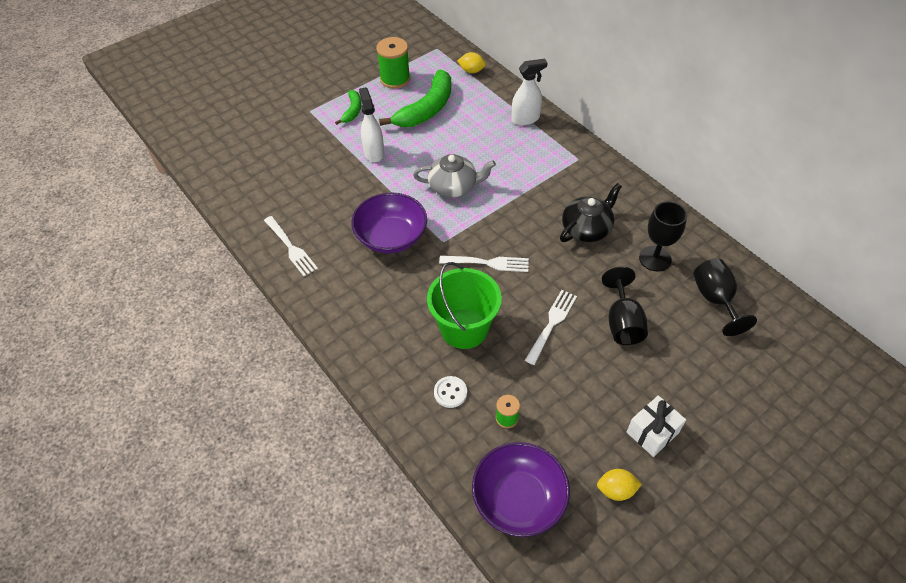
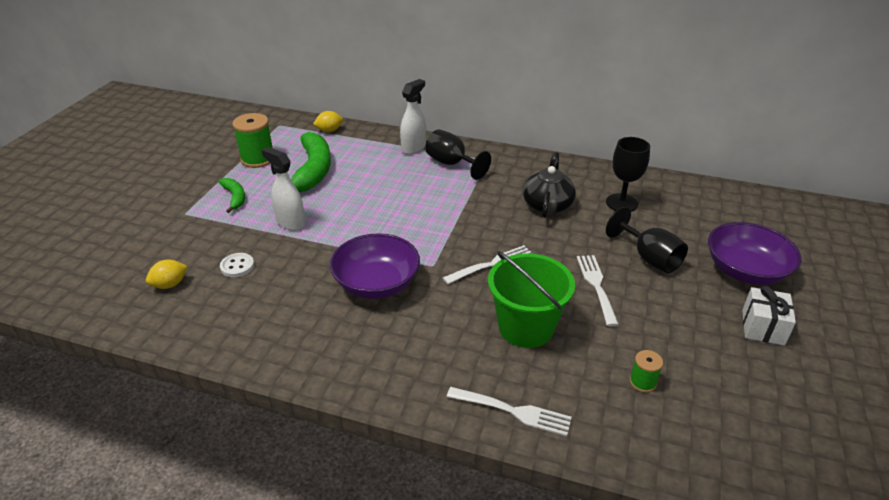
camera: 35 degrees left, 15 degrees down
(291, 247) = (272, 341): white fork -> white fork (513, 411)
(450, 392) = (571, 389): white button -> white button (237, 266)
(453, 186) = (399, 219): grey teapot -> none
(518, 499) = (729, 447): purple bowl -> purple bowl (745, 271)
(616, 490) = (790, 388): yellow lemon -> yellow lemon (170, 284)
(715, 300) = (694, 212): black goblet -> black goblet (452, 164)

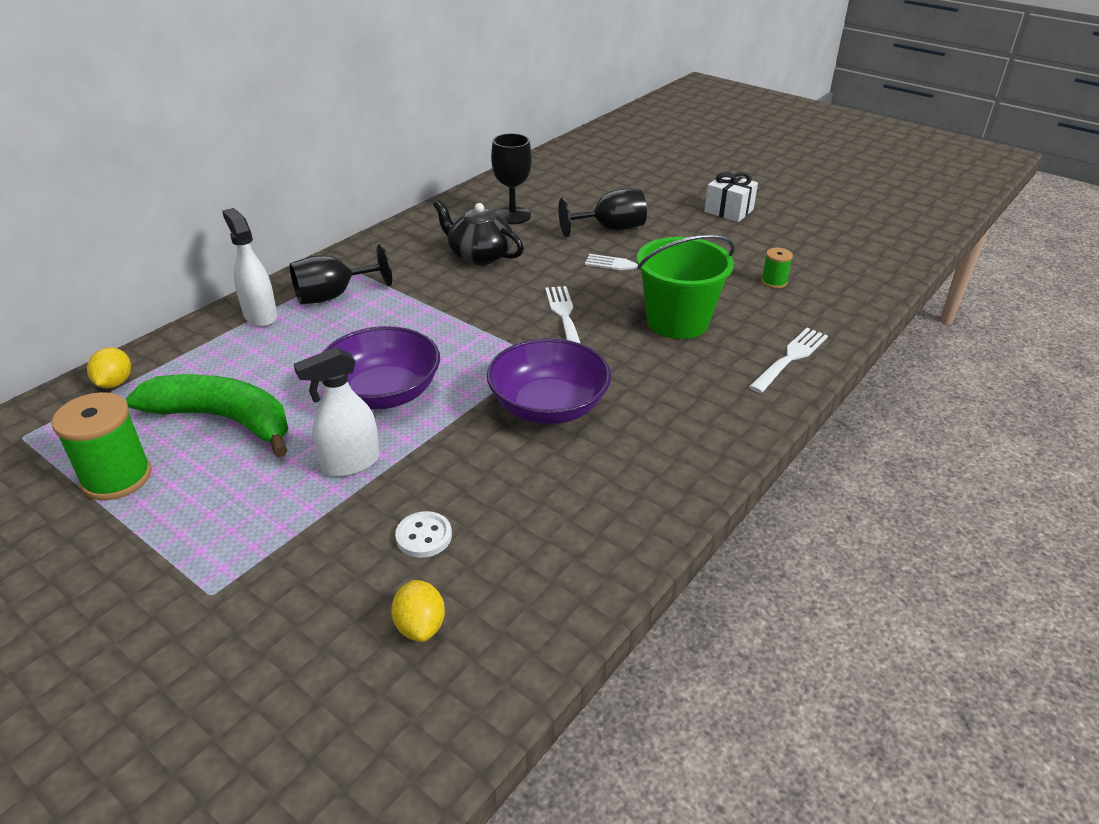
camera: 70 degrees left, 0 degrees up
(235, 197) = (219, 520): green banana -> none
(745, 271) = (655, 194): purple bowl -> purple bowl (383, 393)

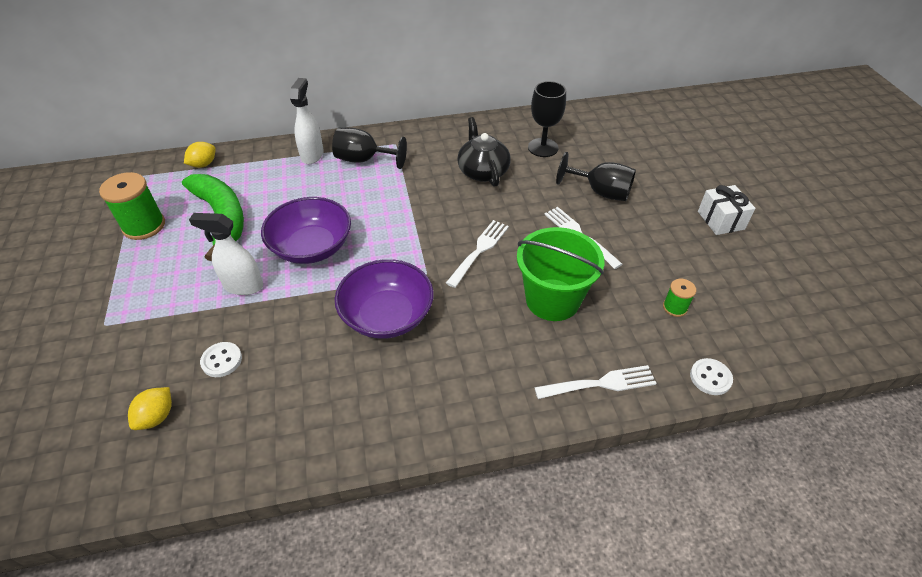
camera: 40 degrees right, 10 degrees up
(855, 314) = (710, 377): none -> white button

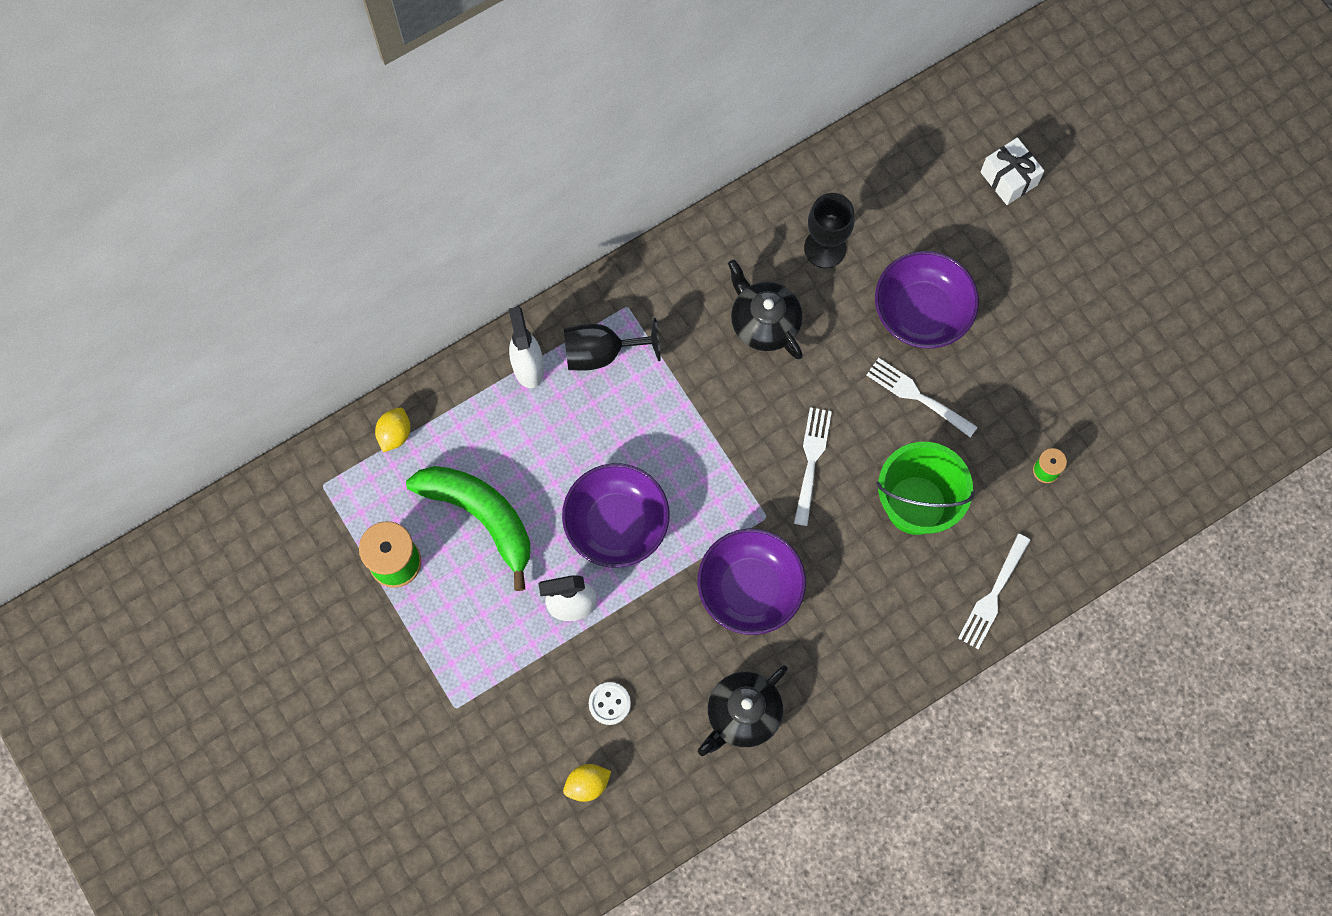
camera: 20 degrees left, 25 degrees up
(157, 417) = (587, 784): yellow lemon -> yellow lemon turned 60 degrees clockwise
(326, 406) = (742, 714): none -> black teapot
(600, 192) = (922, 311): black goblet -> purple bowl
(600, 384) = (993, 595): white fork -> white fork turned 150 degrees clockwise
(710, 377) = (1096, 549): white button -> none
(721, 220) = (1074, 314): white gift -> white gift (1009, 178)

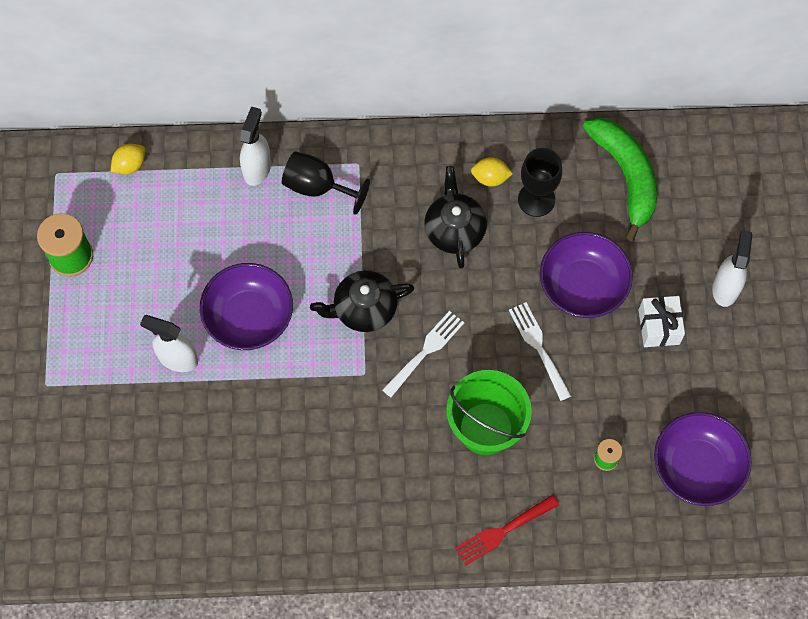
camera: 30 degrees right, 5 degrees down
(480, 516) = (153, 257): green banana -> green banana (625, 176)
(587, 784) = (104, 496): yellow lemon -> yellow lemon (490, 178)
(609, 703) = (159, 446): white button -> none
(742, 714) = (252, 510): black teapot -> black teapot (364, 308)
(750, 588) = (318, 420): purple bowl -> purple bowl (697, 467)
(993, 595) = (503, 531): white fork -> red fork
(1009, 178) = (715, 222): white gift -> white gift (659, 327)
(1057, 239) = (725, 288): none -> white spray bottle

